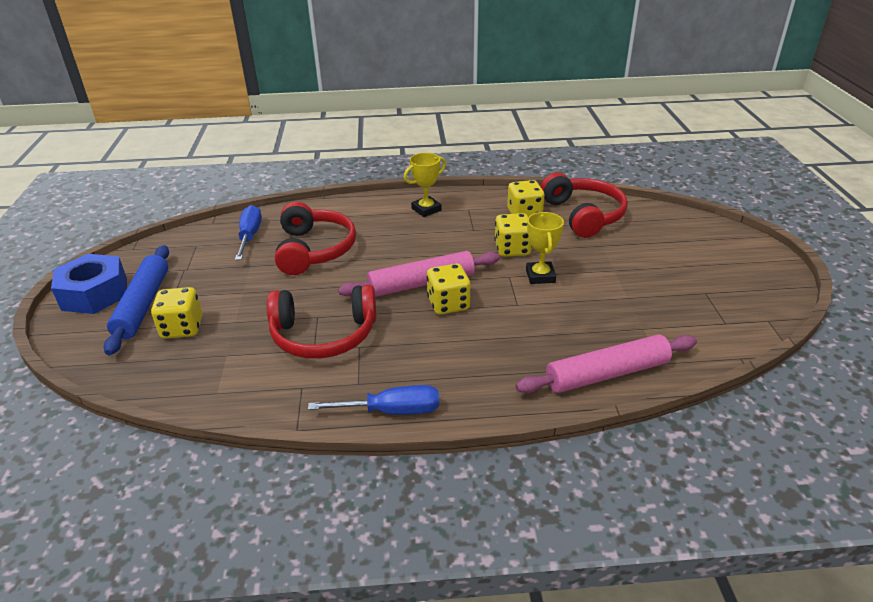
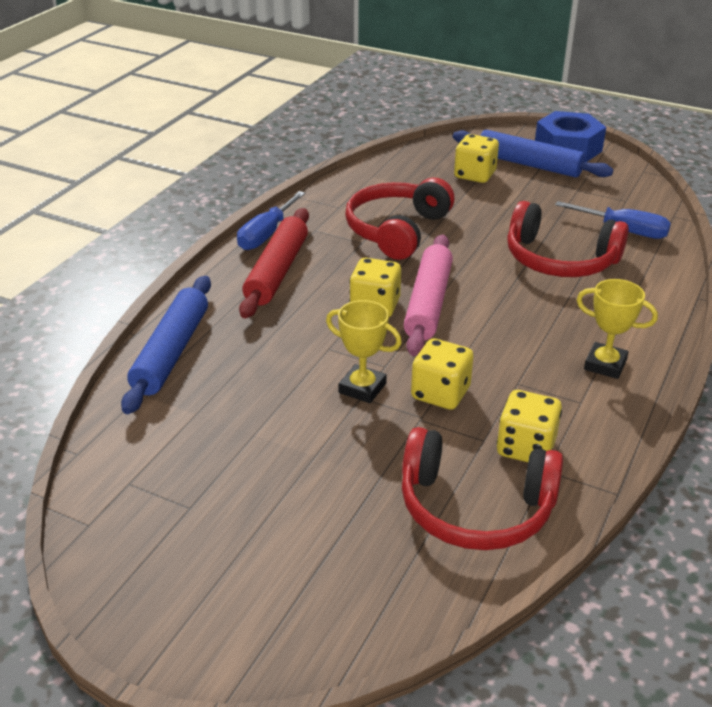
camera: 120 degrees right, 0 degrees up
(426, 209) = (605, 365): yellow trophy -> yellow trophy turned 60 degrees counterclockwise
(448, 373) = (276, 271): none -> red rolling pin
(607, 374) = (171, 352): pink rolling pin -> blue rolling pin

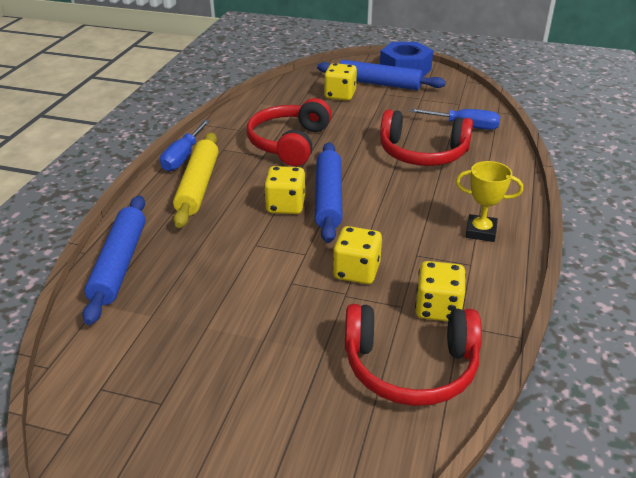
camera: 10 degrees left, 0 degrees up
(276, 271) = (198, 186): red rolling pin -> yellow rolling pin
(362, 388) = (291, 275): yellow trophy -> none
(428, 303) = (328, 198): pink rolling pin -> blue rolling pin

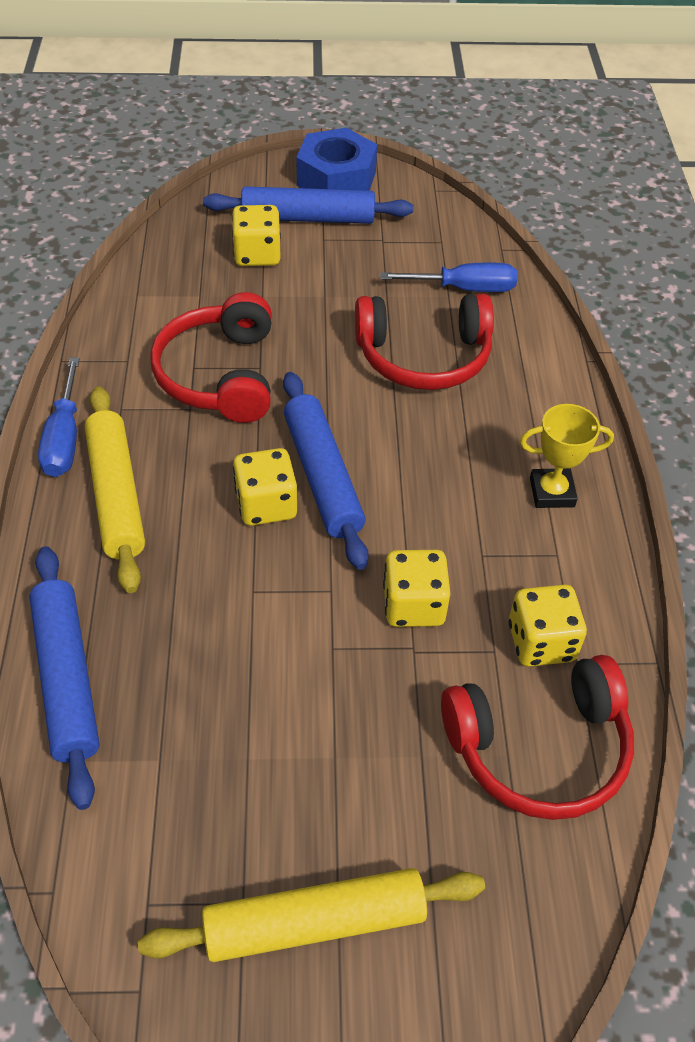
camera: 20 degrees left, 15 degrees up
(202, 426) = (315, 921): none -> yellow rolling pin

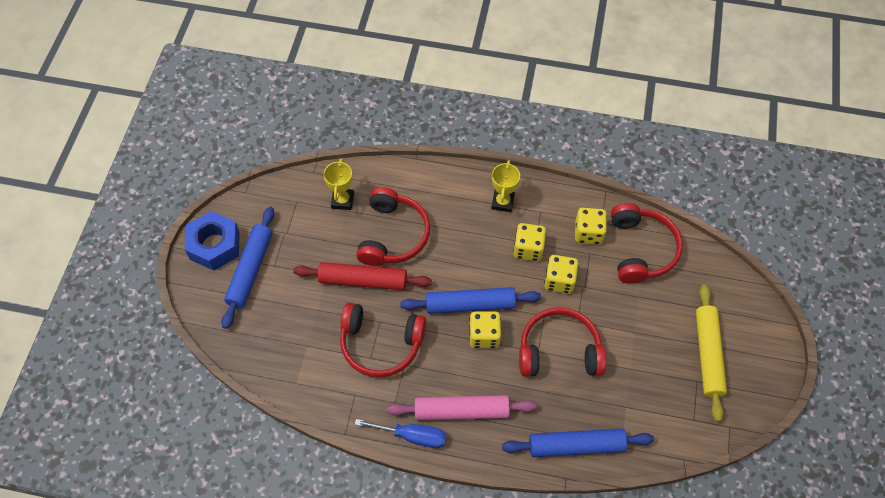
camera: 75 degrees left, 10 degrees up
(116, 495) = (461, 411): yellow rolling pin -> pink rolling pin
(257, 255) = (278, 306): yellow dice -> yellow dice (528, 249)
(261, 624) = (559, 350): none -> red headphones
(327, 336) = (363, 280): none -> red rolling pin
(464, 289) = (342, 200): blue screwdriver -> yellow trophy

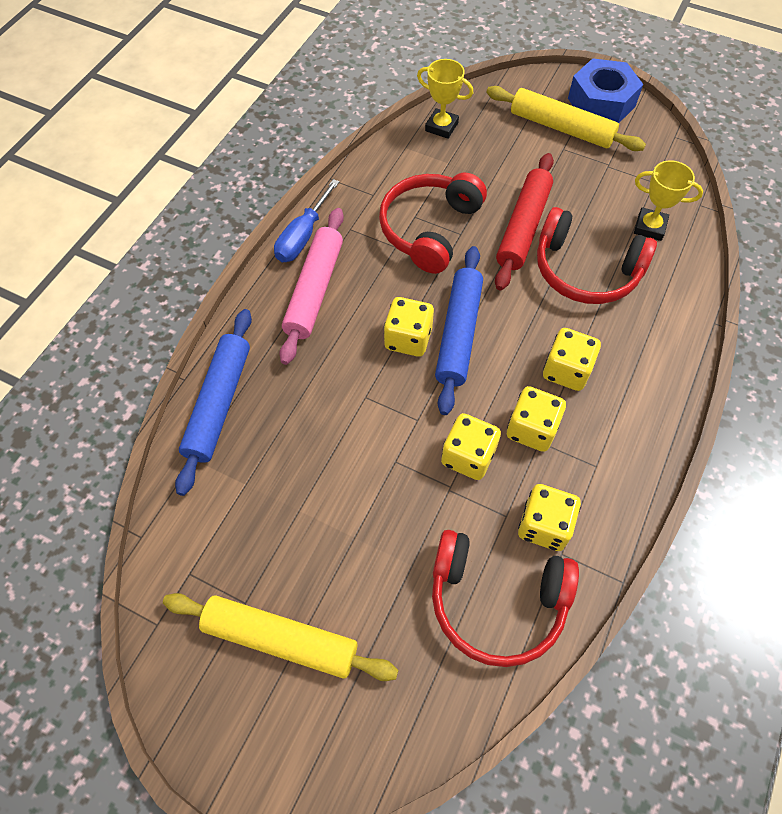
camera: 105 degrees right, 0 degrees up
(251, 270) = (561, 128): blue rolling pin -> yellow rolling pin
(479, 236) = (566, 371): none -> yellow dice
(502, 202) = (621, 416): yellow trophy -> yellow trophy (441, 127)
(559, 350) = (358, 423): red headphones -> none

